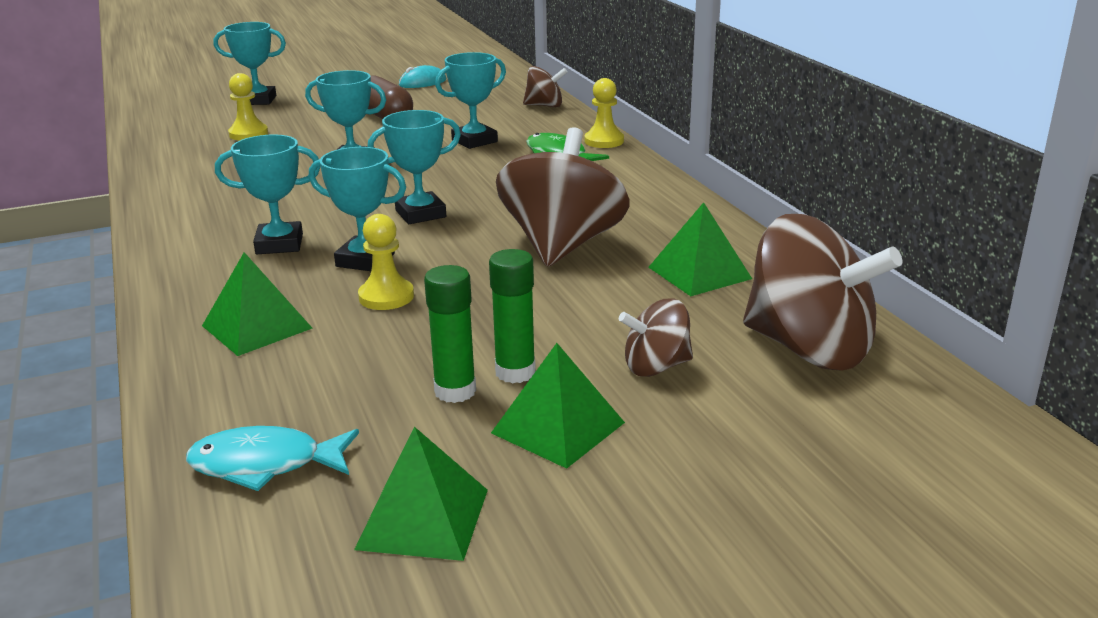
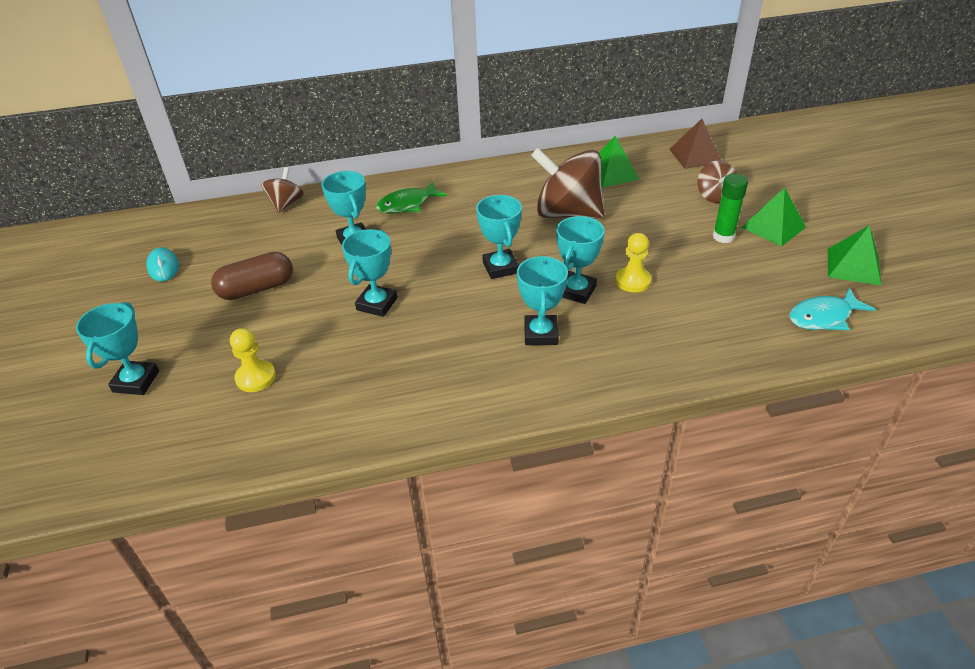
camera: 80 degrees left, 15 degrees up
(256, 327) = (673, 334): green pyramid -> none
(265, 464) = (823, 317): turquoise fish -> turquoise fish turned 60 degrees clockwise
(455, 391) = (744, 256): green glue stick -> none
(604, 141) = (386, 184): yellow pawn -> none
(809, 349) = (695, 156): brown spinning top -> brown pyramid

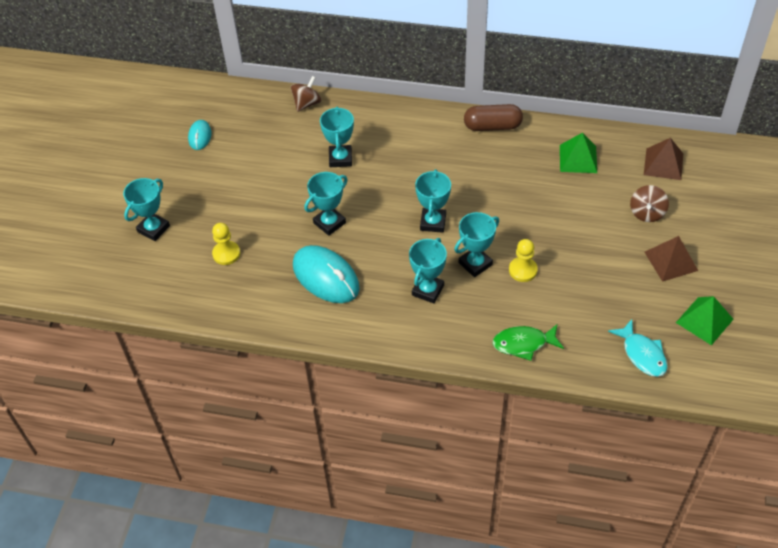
camera: 25 degrees right, 10 degrees up
(257, 288) = (255, 179): brown capsule -> brown capsule (492, 126)
(405, 361) = (326, 277): none -> turquoise mouse
(407, 204) = (396, 136): green fish -> green fish (523, 344)
(567, 213) = (515, 188): brown spinning top -> none
(723, 237) = (622, 255): green glue stick -> none
(773, 227) = (670, 261): green pyramid -> brown pyramid
(823, 317) = (642, 354): turquoise fish -> turquoise fish turned 120 degrees counterclockwise

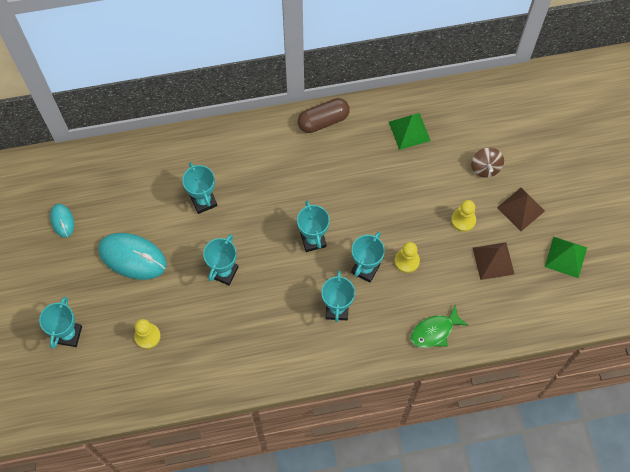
camera: 25 degrees left, 15 degrees up
(307, 103) = (146, 151): brown spinning top -> none
(326, 277) = (245, 328): turquoise mouse -> turquoise mouse (132, 257)
(601, 252) = (463, 220): none -> yellow pawn
(642, 354) = (529, 306): turquoise fish -> none
(663, 164) = (481, 112): brown pyramid -> brown pyramid (493, 261)

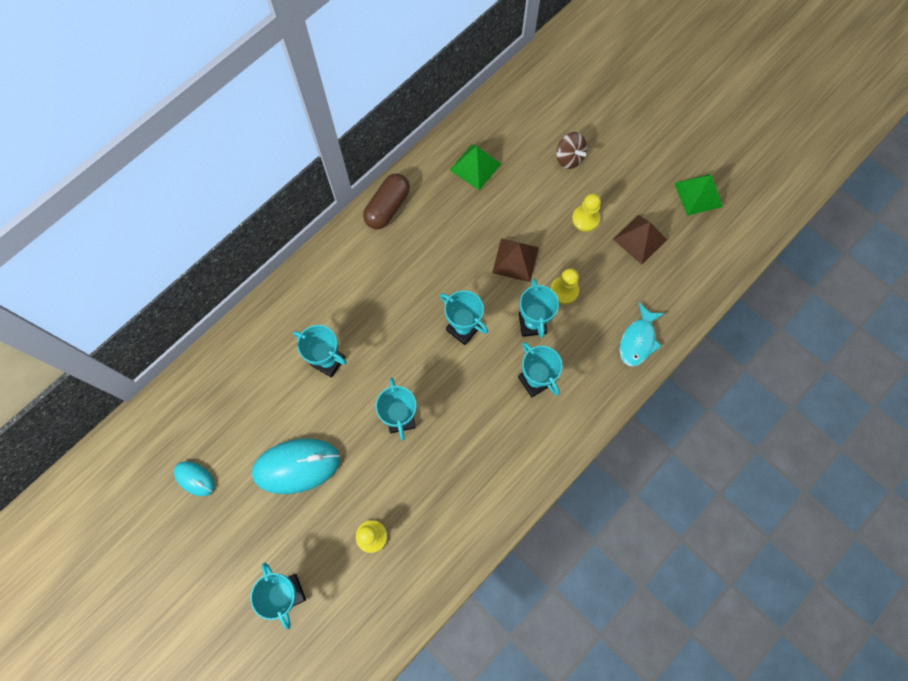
camera: 35 degrees left, 5 degrees up
(434, 331) = (638, 340): green fish -> turquoise fish
(520, 209) = (627, 176): brown pyramid -> brown pyramid (515, 260)

